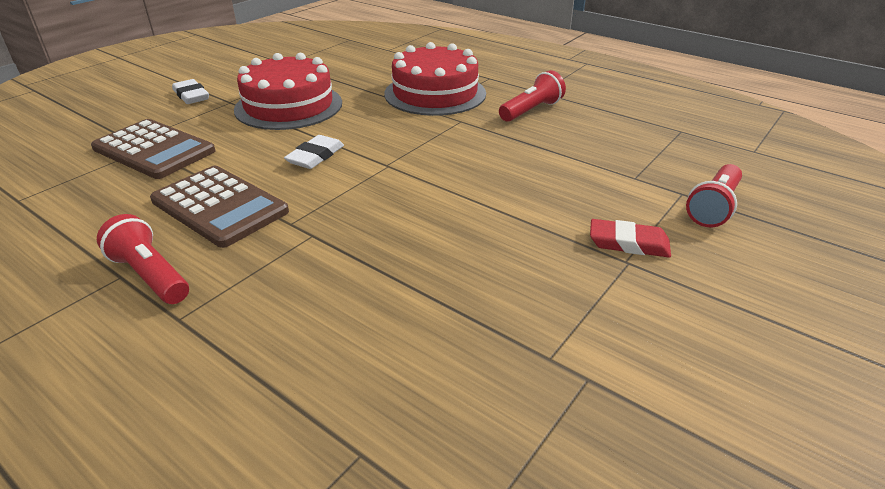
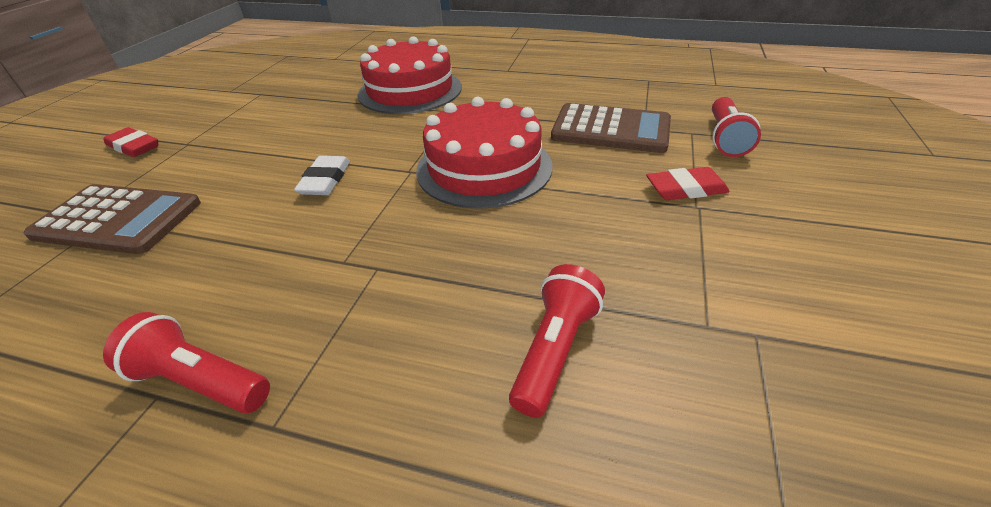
camera: 20 degrees left, 5 degrees up
(191, 95) = (134, 146): white eraser -> red eraser
(220, 206) = (244, 265): brown calculator -> brown calculator (611, 129)
(288, 106) = (261, 134): red cake -> red cake (484, 168)
(531, 110) = (511, 88): red flashlight -> red flashlight (555, 350)

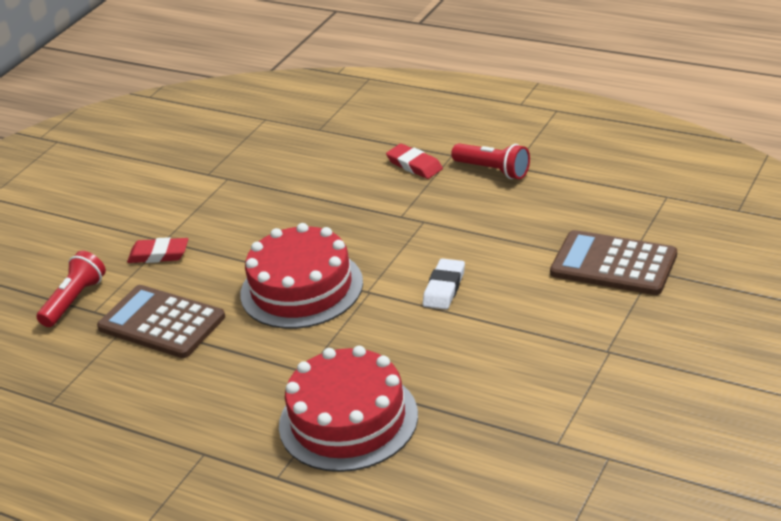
camera: 165 degrees left, 5 degrees down
(134, 146) = (668, 352): red eraser -> red eraser (414, 165)
(555, 350) = (310, 173): red flashlight -> none

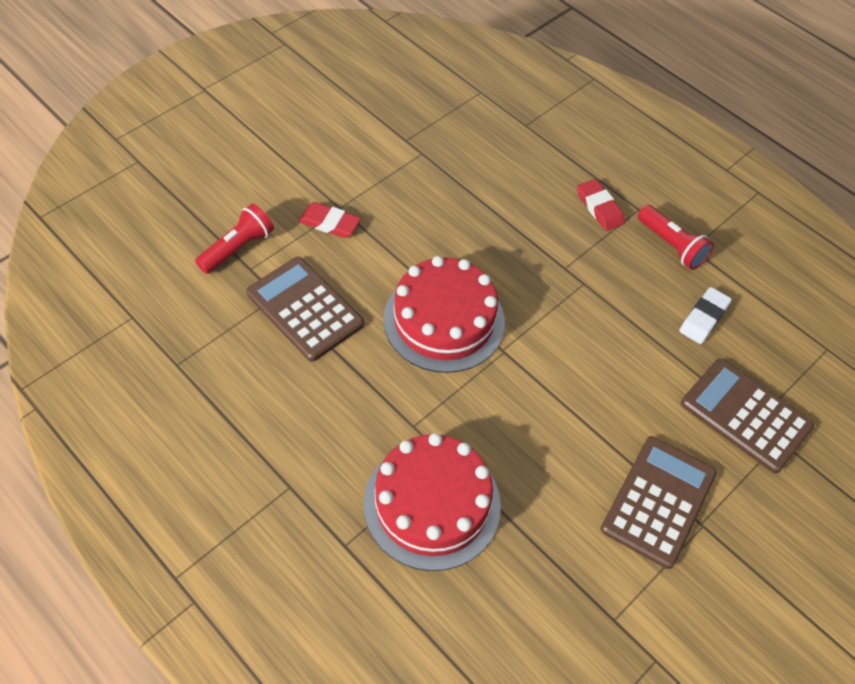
camera: 10 degrees right, 20 degrees up
(444, 288) = (575, 377): white eraser -> white eraser (704, 318)
(560, 348) = (658, 501): none -> brown calculator

